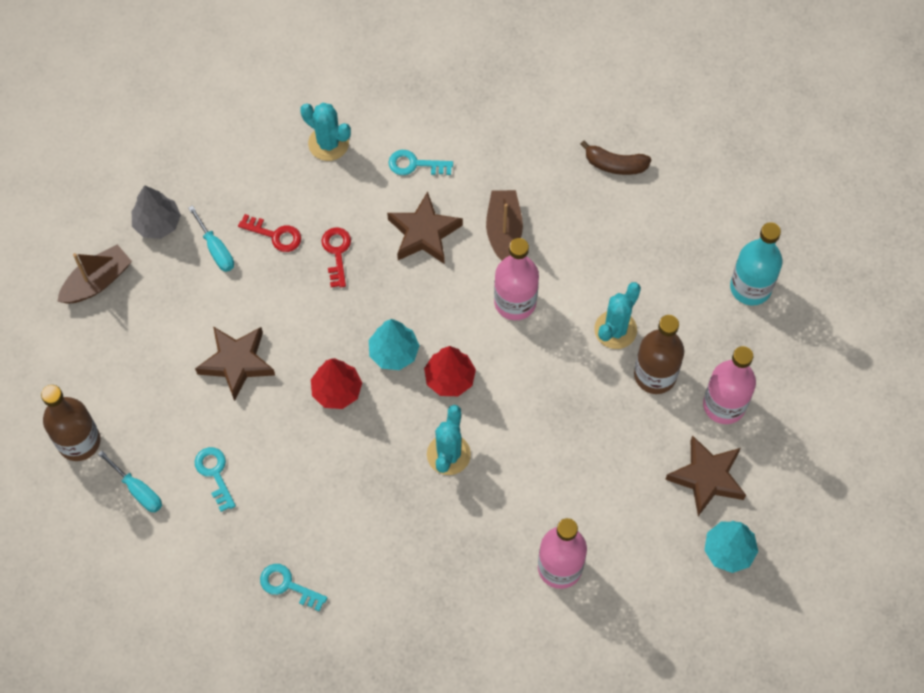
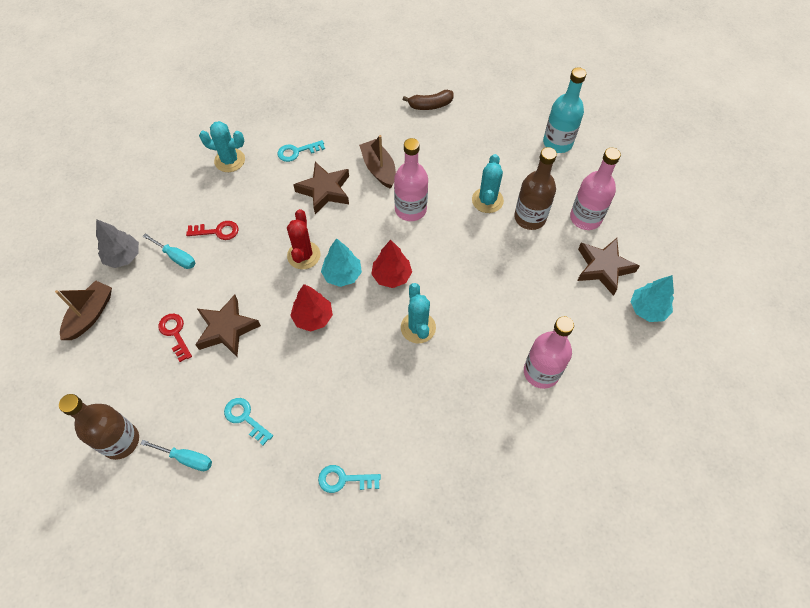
camera: 25 degrees left, 5 degrees down
(337, 253) = (268, 226): red key -> red key (175, 333)
(360, 309) = (303, 255): none -> red cactus

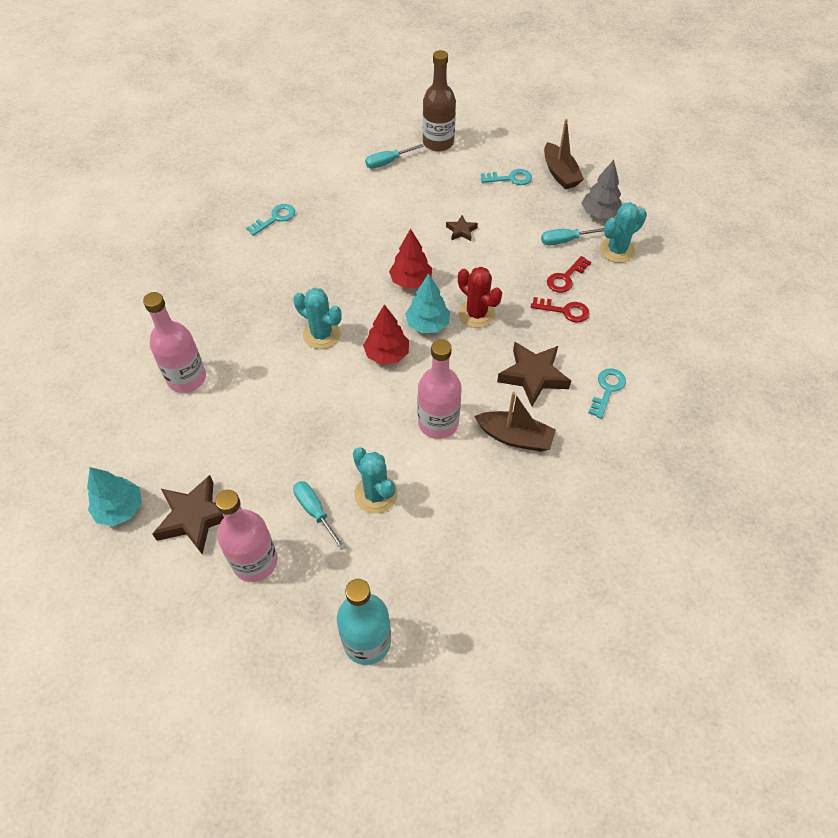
camera: 135 degrees right, 5 degrees down
(175, 333) = (491, 204): red key -> red key (564, 311)
(227, 329) = (461, 231): brown star -> brown star, size x0.51
(229, 160) = (646, 334): turquoise cactus -> turquoise cactus (617, 250)
(245, 418) = (379, 201): turquoise key -> turquoise key (510, 178)
(430, 105) = (558, 560): brown banana -> none
(530, 218) = (315, 511): brown bottle -> turquoise screwdriver

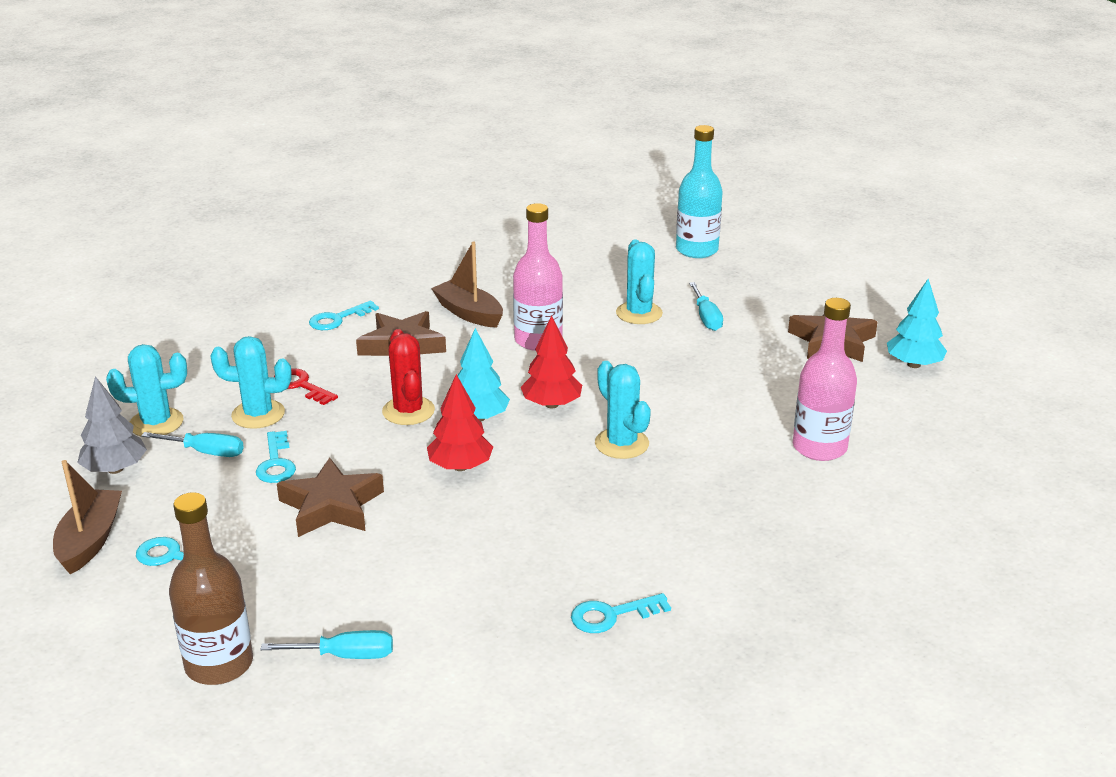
camera: 155 degrees left, 25 degrees down
(255, 561) = (778, 304): pink bottle -> none
(461, 231) = (331, 506): brown star -> brown star, size x1.96
(518, 247) = (276, 463): none -> turquoise key
(565, 278) = (258, 414): red key -> turquoise cactus

